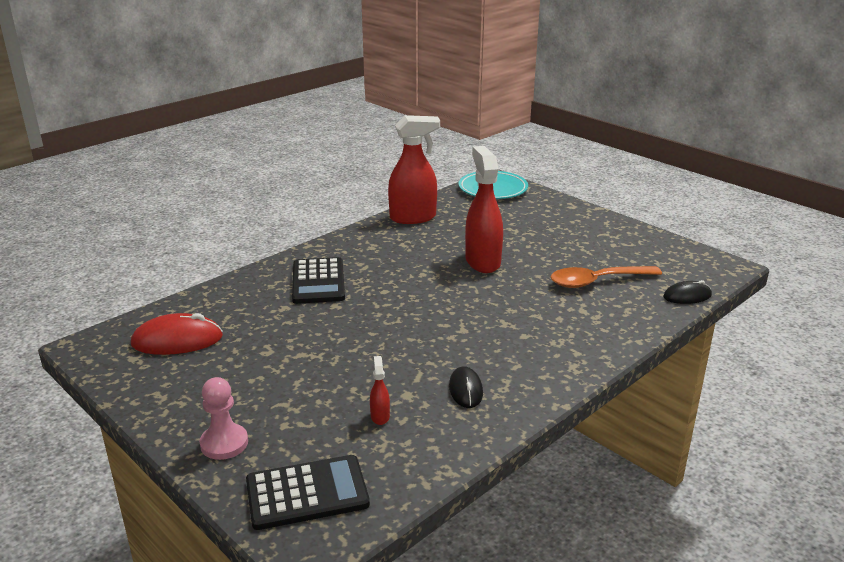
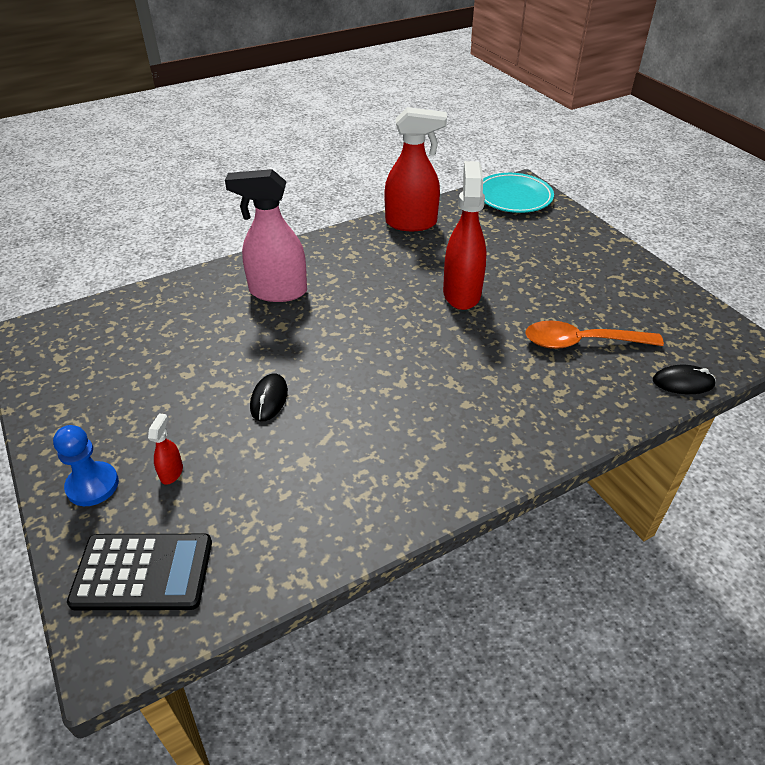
camera: 15 degrees right, 15 degrees up
(177, 340) = (108, 343): red mouse -> none
(224, 443) = (92, 485): pink pawn -> blue pawn
(318, 281) = (277, 291): black calculator -> pink spray bottle
(380, 416) = (262, 484): red spray bottle -> red spray bottle (172, 472)
(465, 390) = (369, 467): black mouse -> black mouse (269, 399)

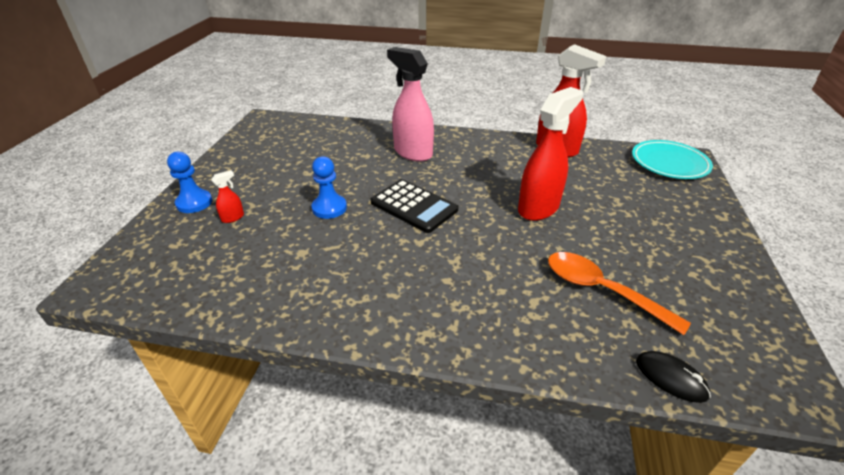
camera: 40 degrees right, 5 degrees down
(143, 572) = (155, 258): black calculator -> black calculator (413, 206)
(269, 399) = (329, 208): black mouse -> blue pawn

